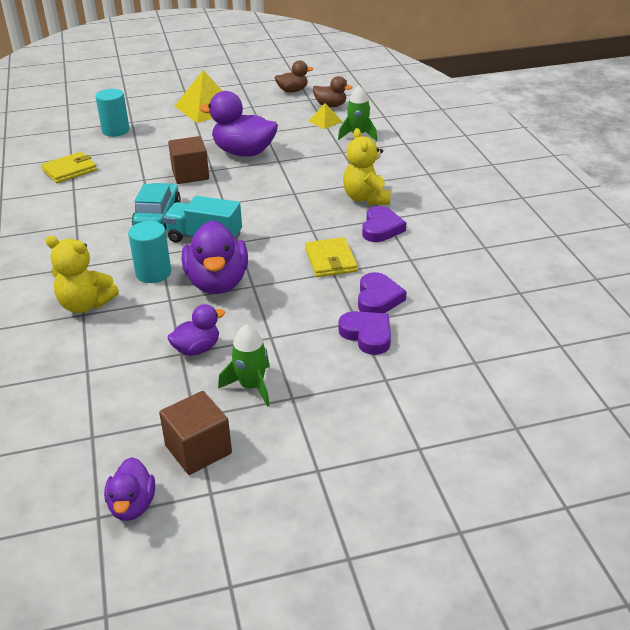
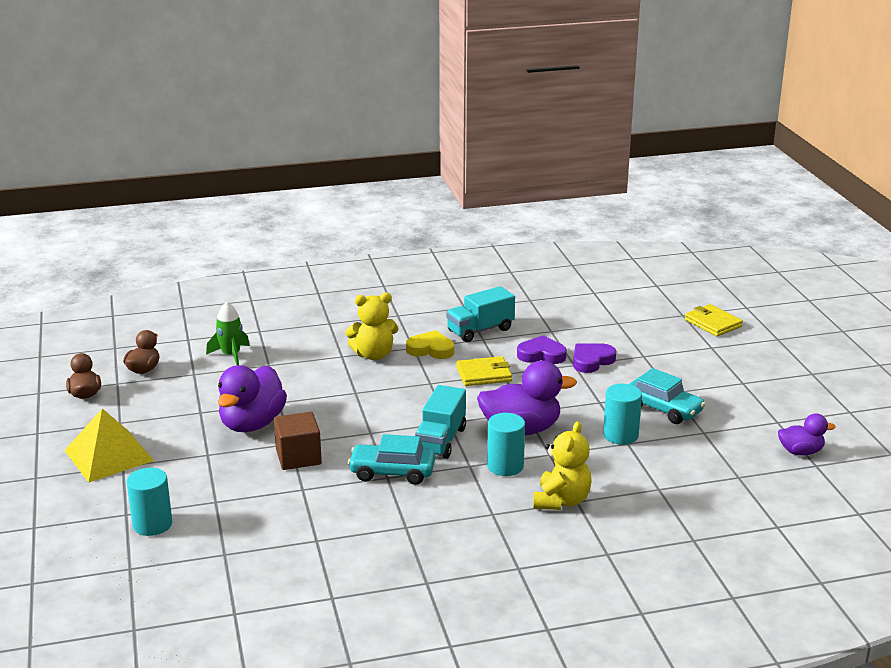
camera: 90 degrees left, 10 degrees down
(69, 170) = (263, 550): yellow wallet -> yellow wallet (713, 323)
(197, 349) = (620, 435): purple duck -> turquoise cylinder
(198, 449) = (738, 428): brown cube -> none
(251, 386) = (663, 409): green rocket -> turquoise car
(325, 121) = (187, 373): yellow pyramid -> none
(381, 228) = (431, 349): purple heart -> yellow heart
(430, 257) = (480, 330): none -> turquoise truck

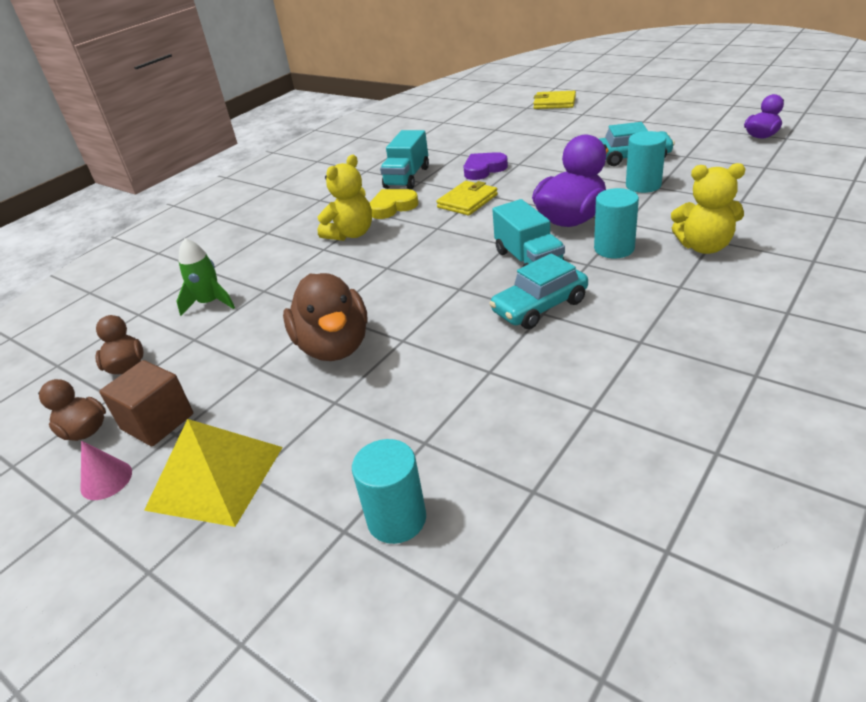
camera: 35 degrees left, 10 degrees up
(66, 426) = (106, 480): none -> pink cone
(252, 424) = (334, 346): purple duck -> brown duck
(298, 457) = (433, 346): brown cube -> brown cube (157, 422)
(561, 501) = (704, 247): yellow teddy bear -> yellow teddy bear turned 120 degrees clockwise
(591, 361) = (525, 156): purple heart -> none

